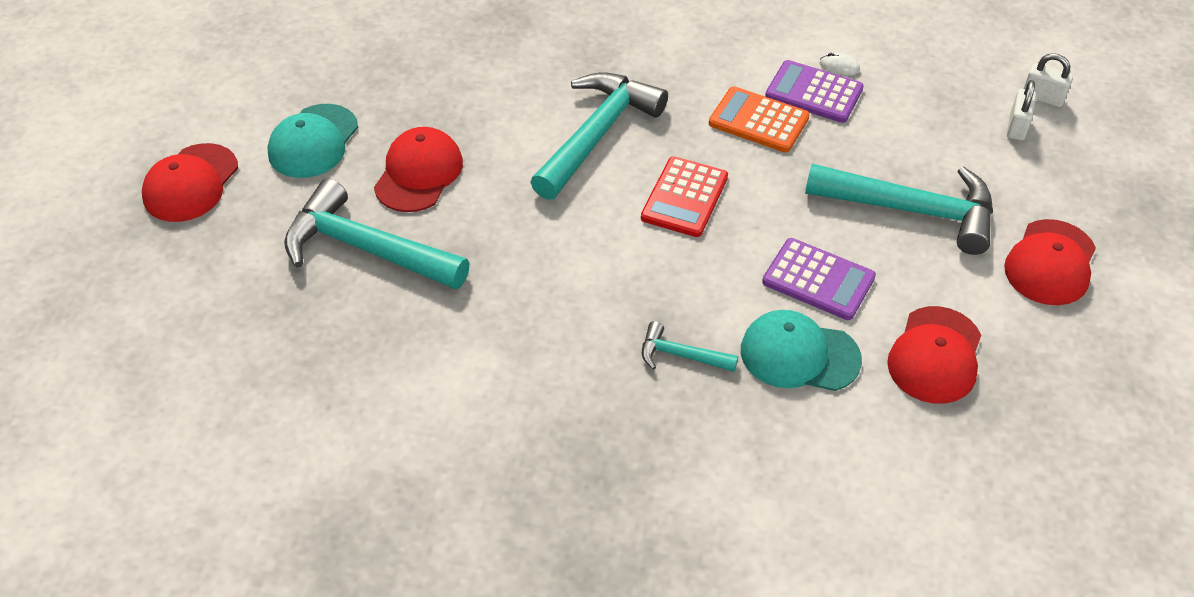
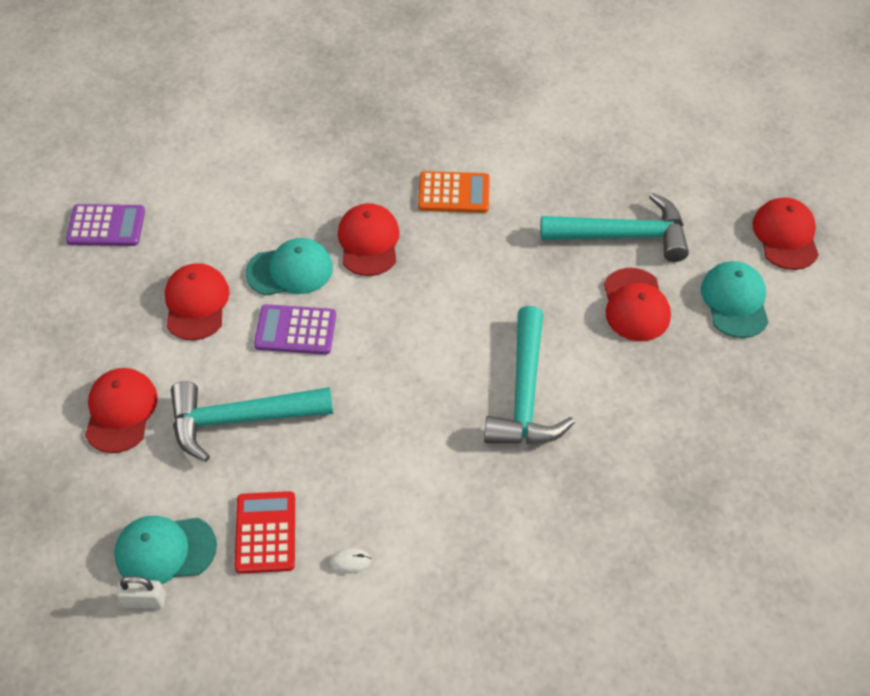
camera: 155 degrees right, 5 degrees up
(680, 355) = (369, 242): turquoise hammer -> red cap
(684, 197) = (424, 362): red calculator -> red calculator (266, 532)
(758, 120) = (399, 463): orange calculator -> orange calculator (454, 193)
(814, 92) = (362, 517): purple calculator -> purple calculator (106, 226)
(1017, 127) = (165, 550): white padlock -> turquoise cap

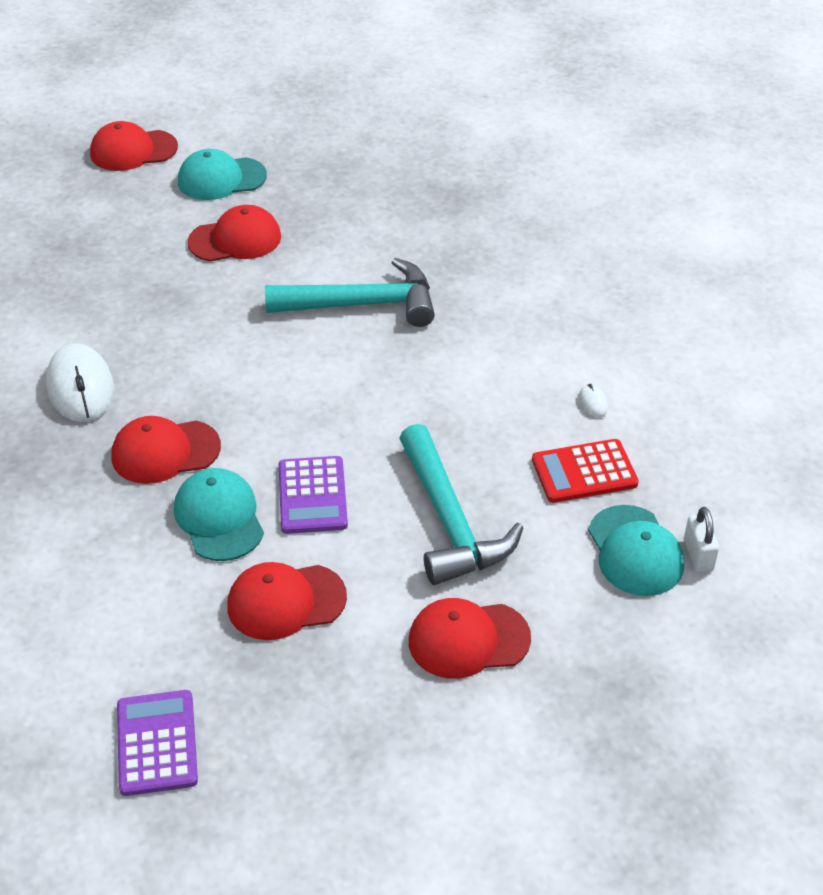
camera: 100 degrees left, 10 degrees down
(454, 193) = (80, 387): orange calculator -> white mouse
(624, 235) = (140, 252): turquoise hammer -> none

